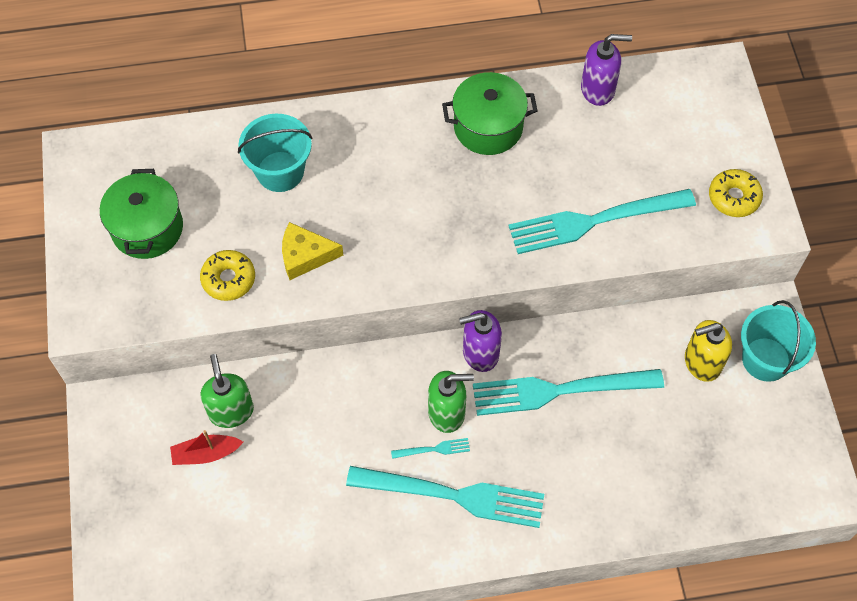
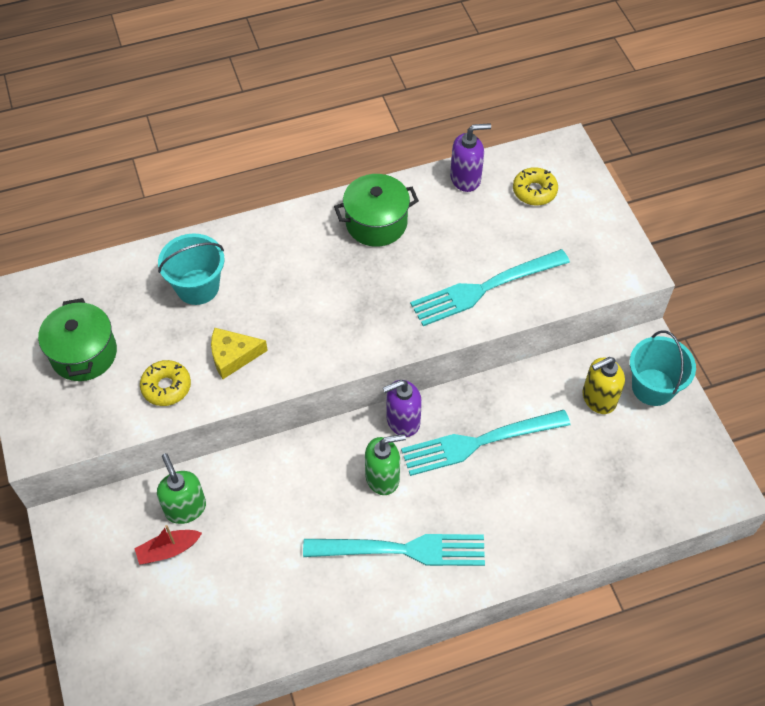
camera: 10 degrees left, 5 degrees down
(433, 449) = (376, 512): turquoise fork -> none
(734, 197) = (600, 251): yellow donut -> yellow donut (534, 191)

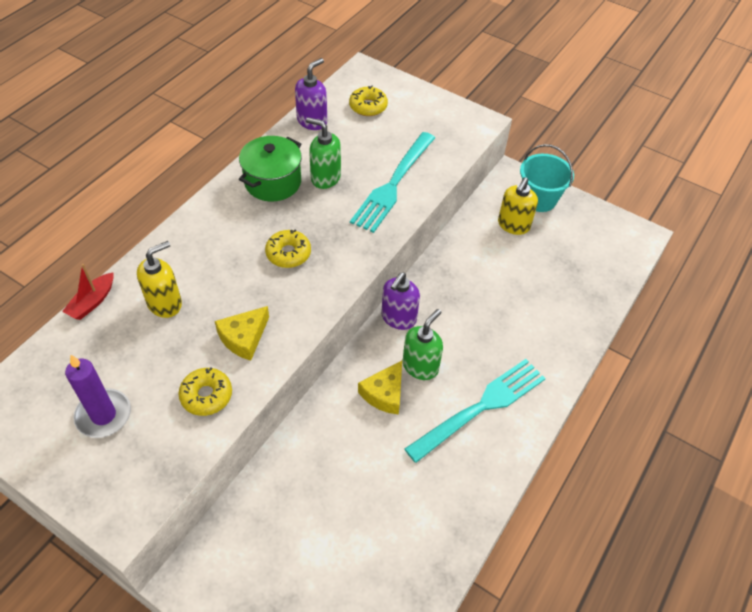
camera: 40 degrees left, 5 degrees down
(84, 353) = (103, 415): green pot -> purple candle
(168, 550) = (301, 535): red boat -> red boat (92, 302)
(185, 508) = (286, 492): green soap dispenser -> green soap dispenser (325, 178)
(197, 287) = (165, 303): turquoise bucket -> yellow soap dispenser
(330, 480) = (384, 393): none -> yellow cheese
(331, 301) = (288, 253): none -> yellow donut
(479, 442) = (464, 299): turquoise fork -> none

